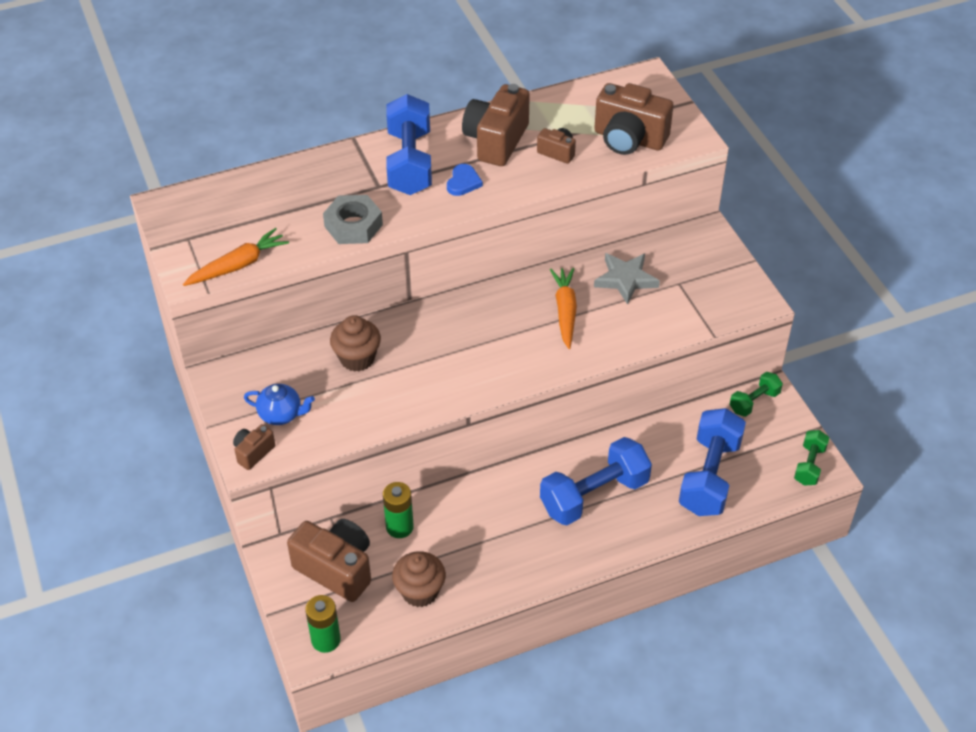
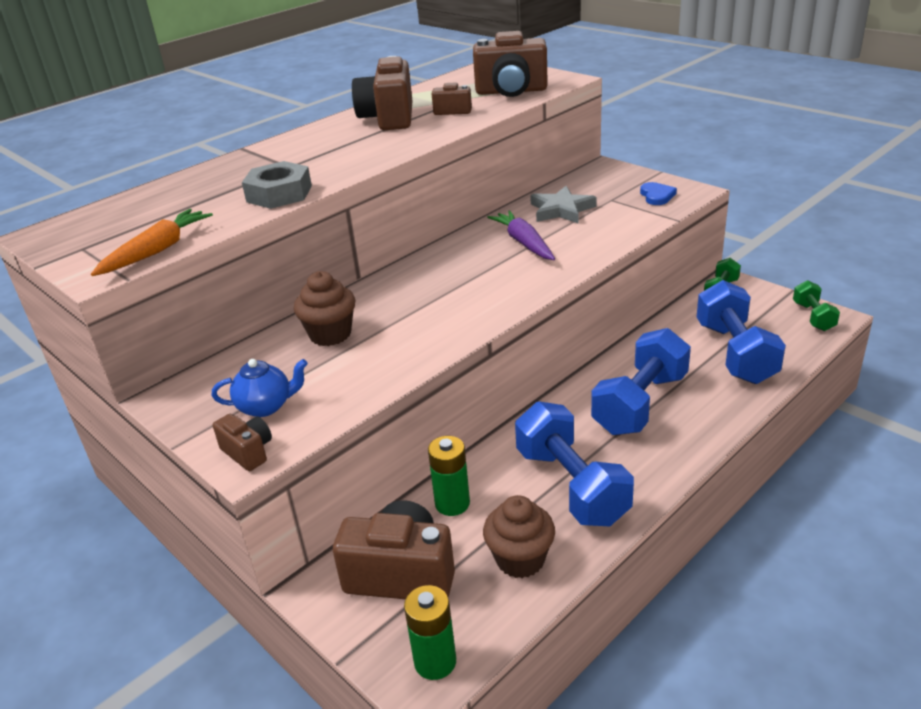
camera: 20 degrees left, 15 degrees down
(253, 452) = (248, 452): brown camera -> brown camera turned 120 degrees clockwise
(409, 163) = (311, 147): blue dumbbell -> blue dumbbell (571, 486)
(463, 182) = (376, 144): blue heart -> blue heart (657, 196)
(565, 311) = (524, 243): orange carrot -> purple carrot

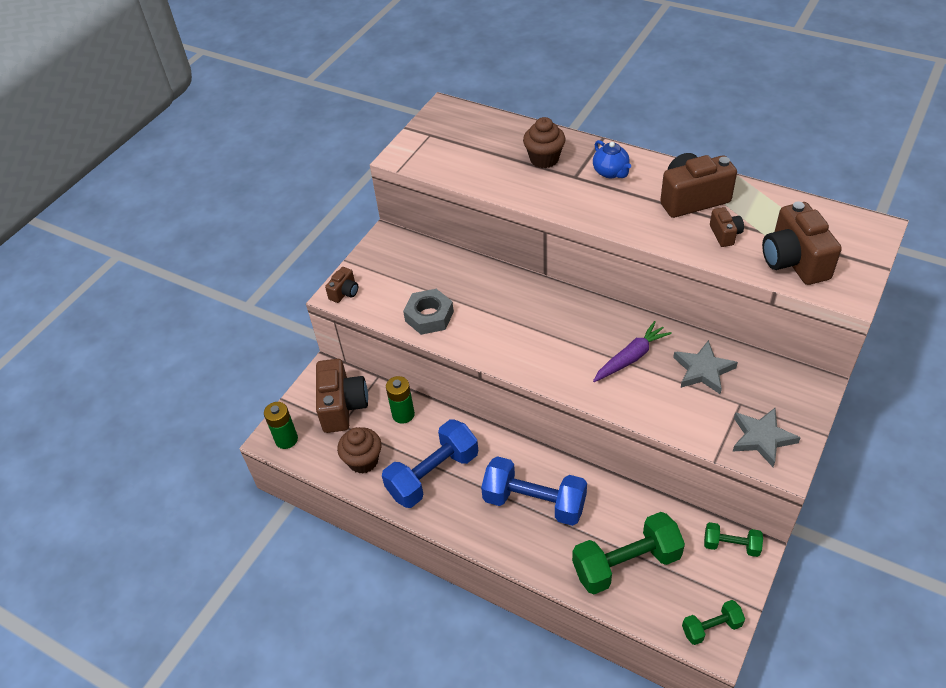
camera: 75 degrees right, 15 degrees up
(157, 251) = (432, 167): orange carrot -> none
(266, 406) = (386, 284): blue teapot -> blue teapot (611, 172)
(279, 194) = (525, 190): grey nut -> grey nut (429, 316)
(330, 334) = (467, 285): brown cupcake -> brown cupcake (544, 159)
(657, 196) = (762, 438): blue heart -> grey star
(735, 353) = (626, 563): blue dumbbell -> green dumbbell

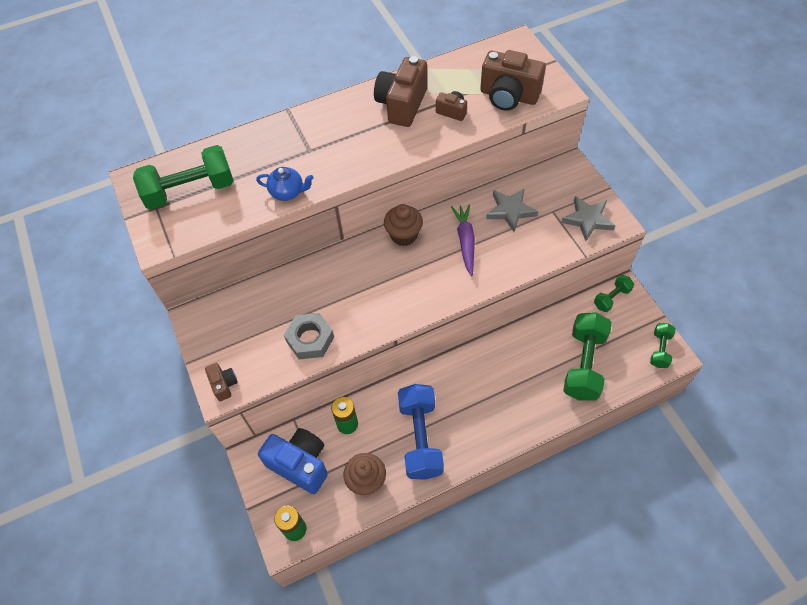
camera: 55 degrees left, 10 degrees up
(342, 406) = (300, 464): brown camera -> blue camera
(463, 140) = (190, 190): none -> green dumbbell
(534, 502) = (496, 386): blue dumbbell -> none
(544, 159) = (270, 155): brown cupcake -> brown cupcake (404, 235)
(611, 172) = (328, 128): blue teapot -> blue teapot (288, 192)

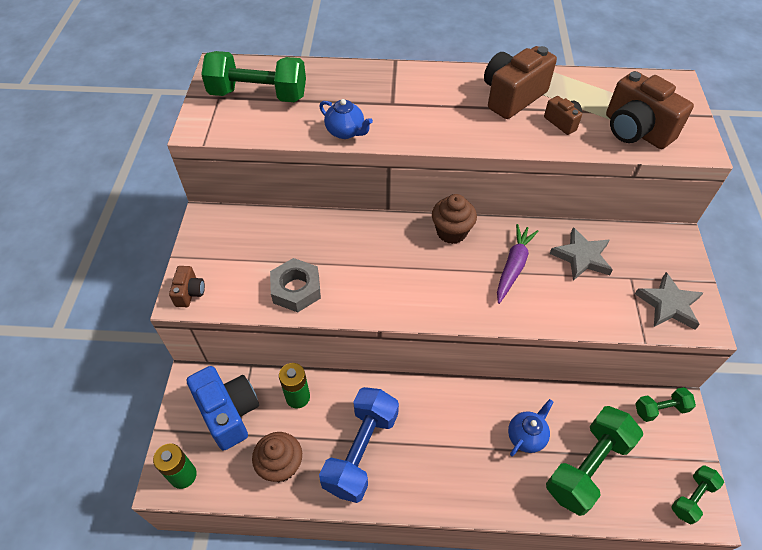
camera: 25 degrees right, 5 degrees down
(532, 364) = (526, 436): none -> blue teapot

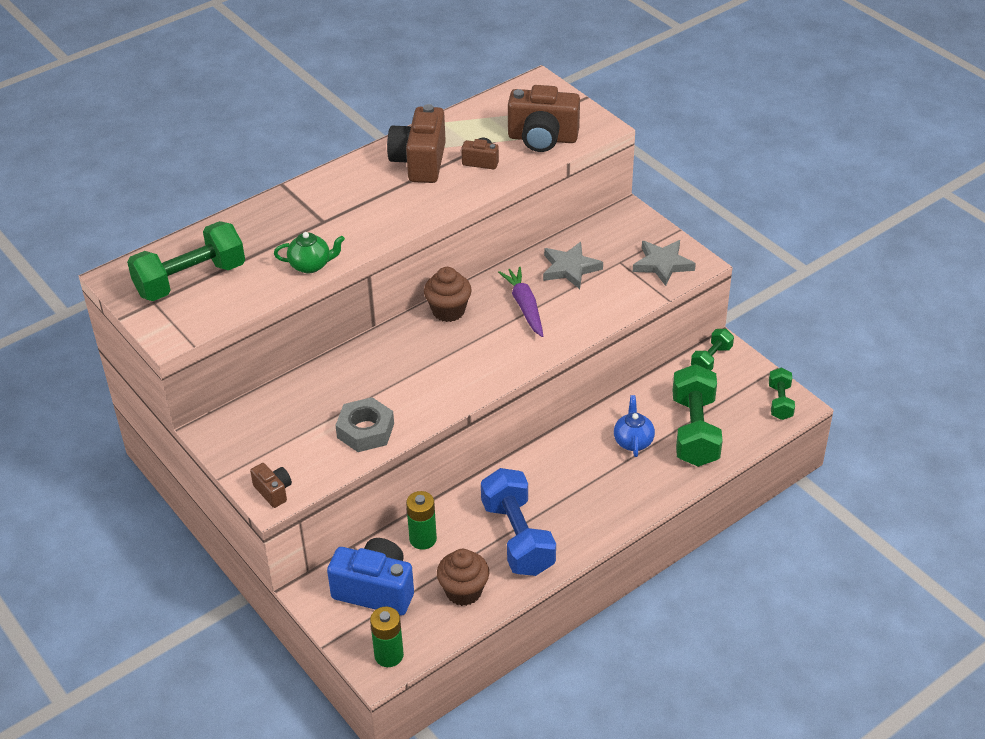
camera: 40 degrees left, 10 degrees down
(346, 132) = (311, 265): blue teapot -> green teapot

